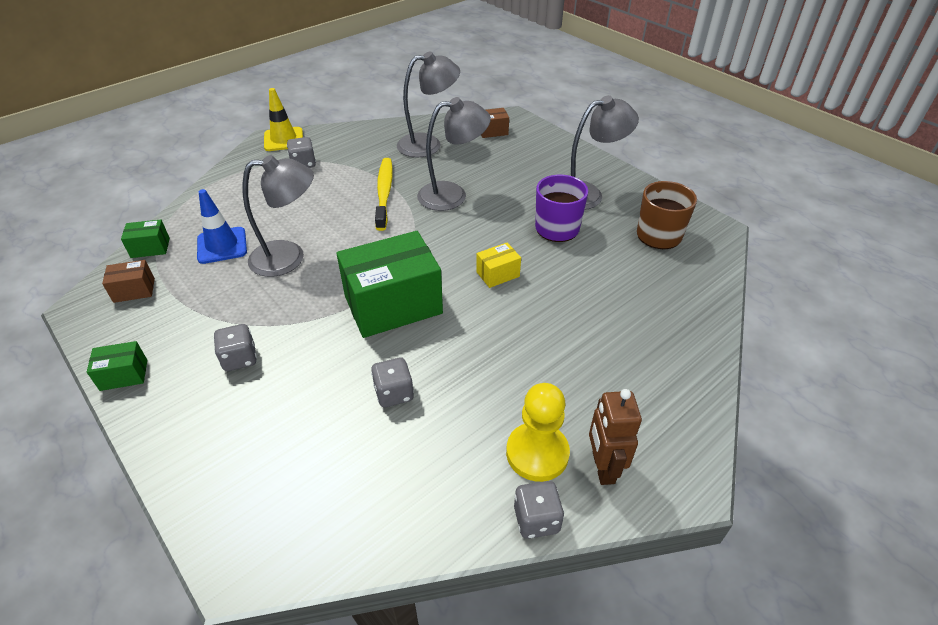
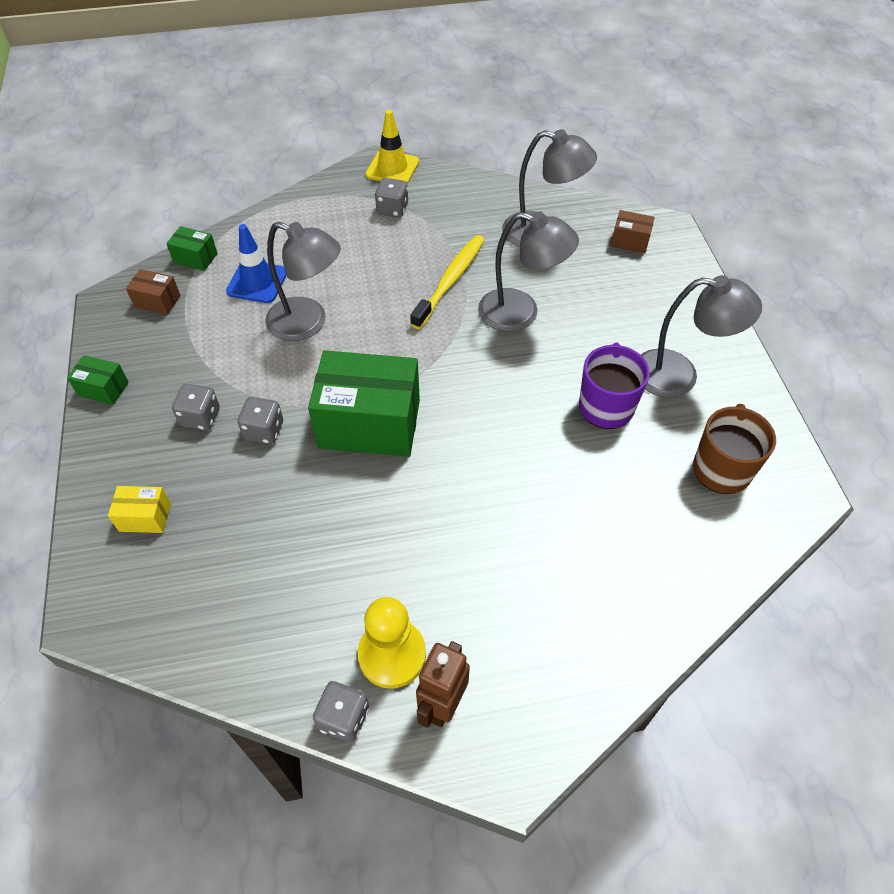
camera: 30 degrees right, 10 degrees up
(394, 393) = (307, 522): grey dice -> grey dice (264, 431)
(498, 274) = (498, 436): yellow box -> yellow box (145, 517)

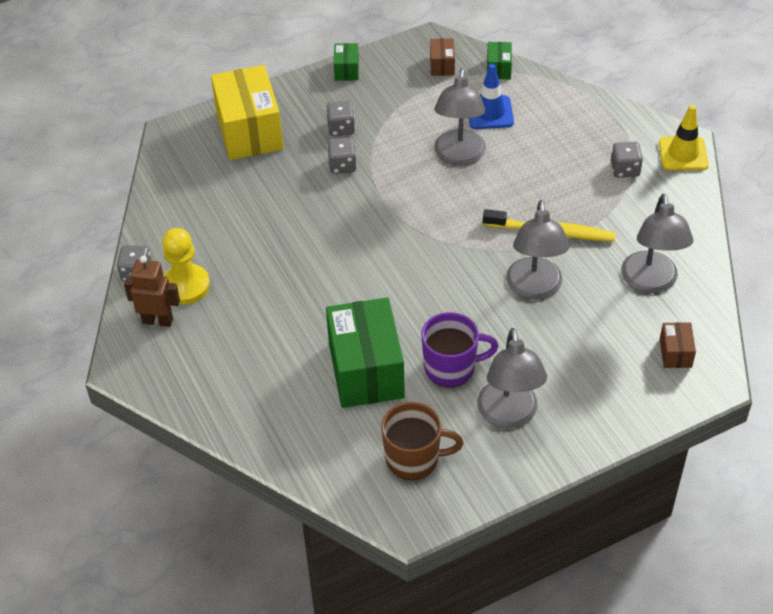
camera: 75 degrees right, 5 degrees down
(145, 517) = (249, 131): yellow box -> yellow box, size x2.23
(369, 424) = (372, 222): green box -> green box (366, 370)

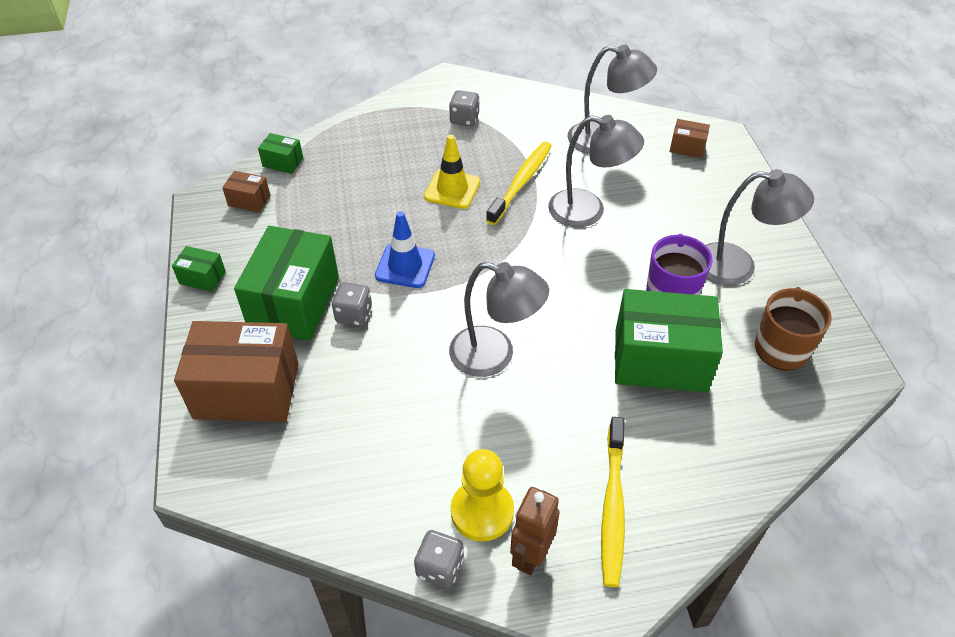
camera: 75 degrees left, 0 degrees up
(210, 361) = (612, 506): none -> yellow toothbrush
(249, 131) = (247, 391): yellow box -> brown box
(341, 128) = (294, 303): grey dice -> green box
(459, 156) = (390, 220): grey lamp -> grey lamp (494, 356)
(490, 113) = (341, 183): blue traffic cone -> blue traffic cone (405, 266)
(683, 154) = (462, 83): yellow traffic cone -> yellow traffic cone (452, 189)

